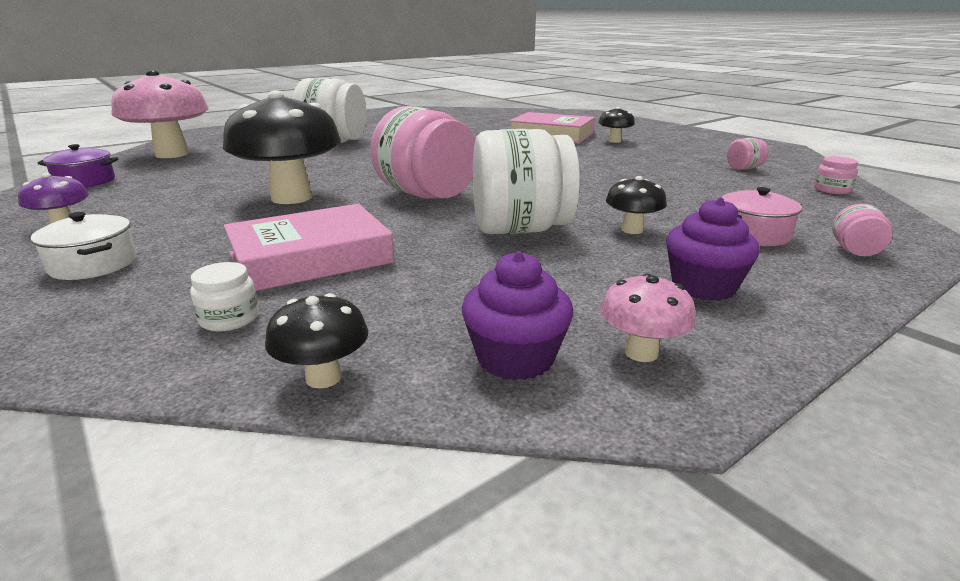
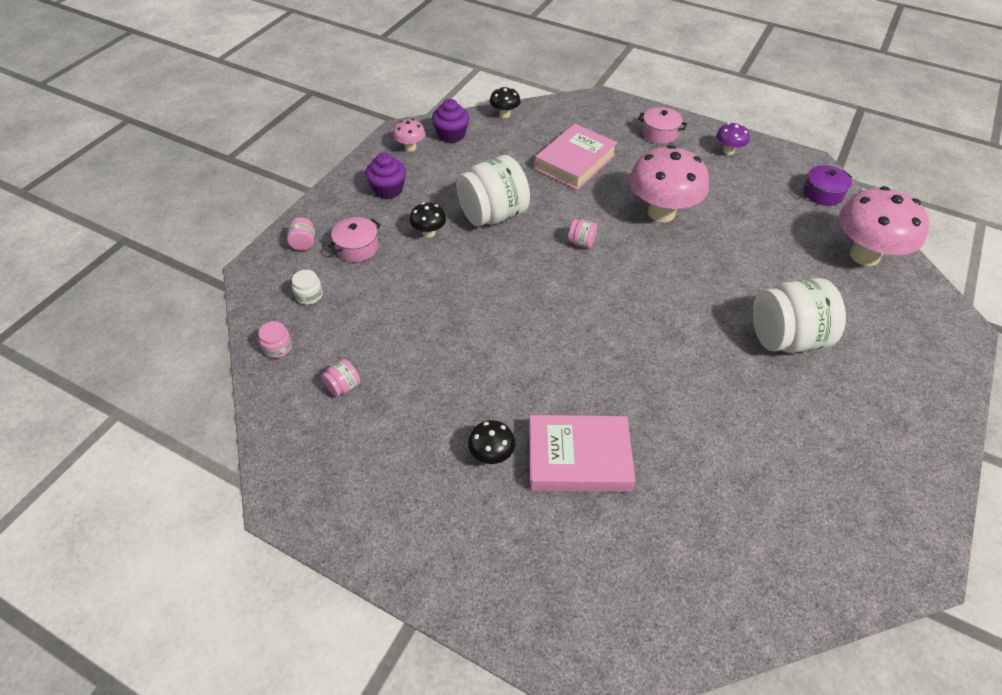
camera: 155 degrees right, 25 degrees up
(93, 264) = (659, 133): white pot -> pink pot
(229, 319) = (562, 125): white jar -> white jar (309, 295)
(291, 197) = (661, 213): black mushroom -> pink mushroom
(426, 195) = (581, 242): pink jar -> pink jar, size x0.42

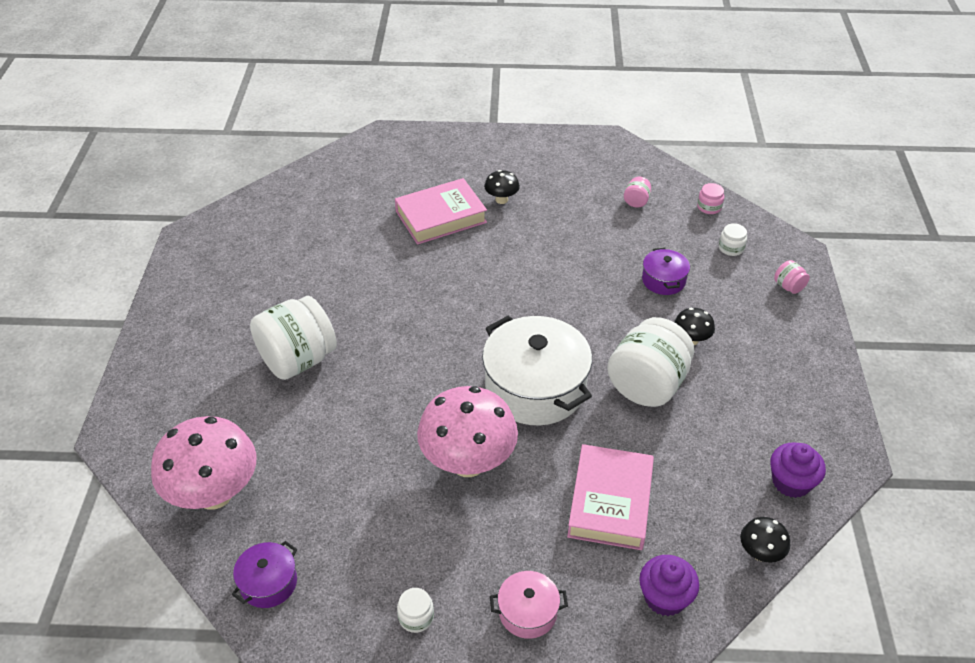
camera: 155 degrees right, 5 degrees down
(357, 247) = (739, 300): pink pot -> none
(388, 190) = (779, 372): purple cupcake -> purple cupcake (665, 597)
(402, 288) = (663, 280): none -> purple pot
(410, 147) = (816, 440): pink mushroom -> none
(581, 242) = (535, 387): pink jar -> white pot
(728, 151) = (416, 617): purple mushroom -> white jar

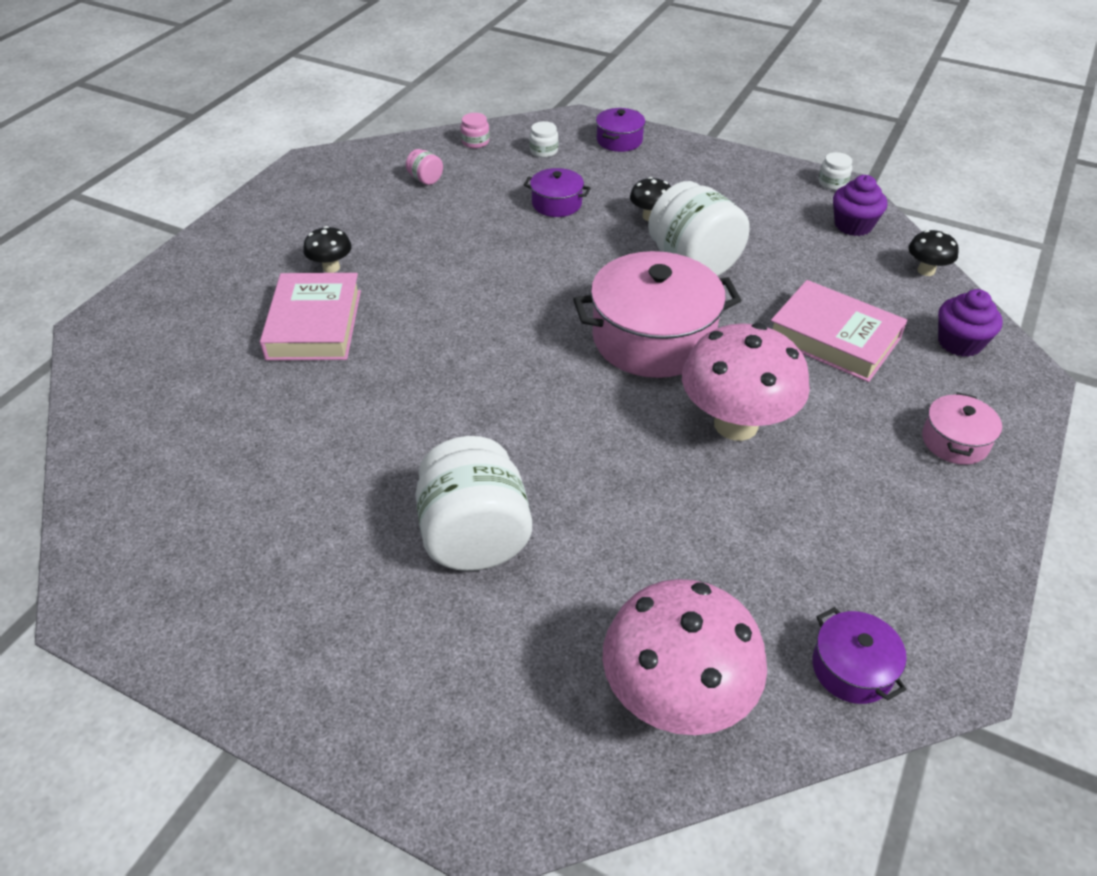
camera: 65 degrees left, 0 degrees up
(416, 617) = (940, 534): white jar -> white jar (832, 183)
(535, 387) = (653, 338): white pot -> pink pot
(788, 286) = (619, 140): pink jar -> purple pot

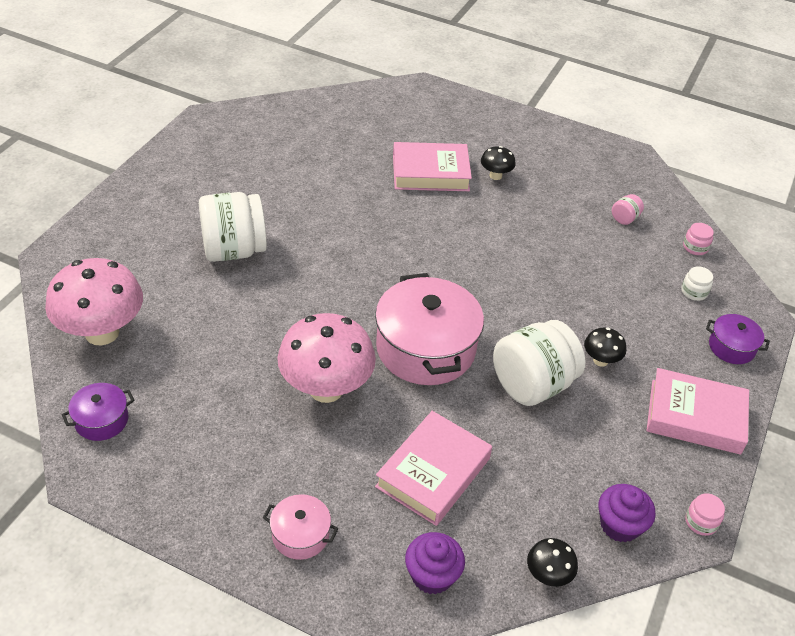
camera: 85 degrees right, 0 degrees up
(556, 204) = (607, 298): purple pot -> none
(712, 171) = (695, 416): none -> pink book
(832, 183) = (701, 522): white jar -> pink jar

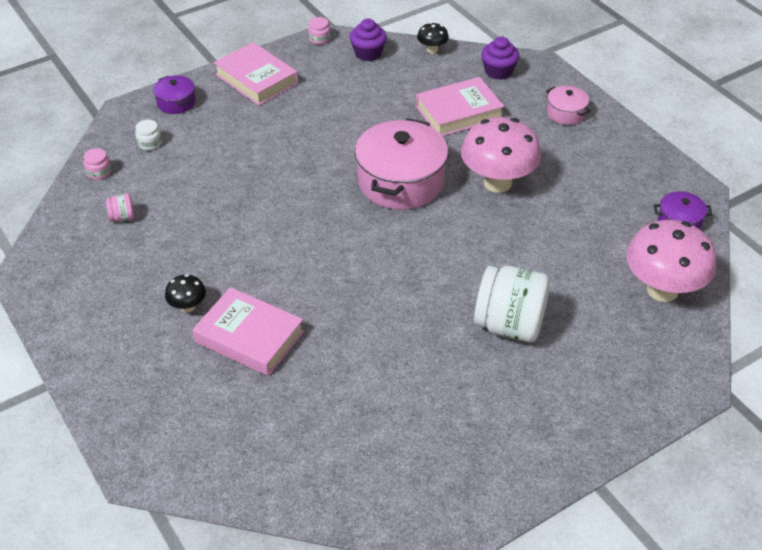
camera: 145 degrees left, 0 degrees up
(532, 384) = (344, 132): white jar -> none
(600, 360) = (279, 128): black mushroom -> none

